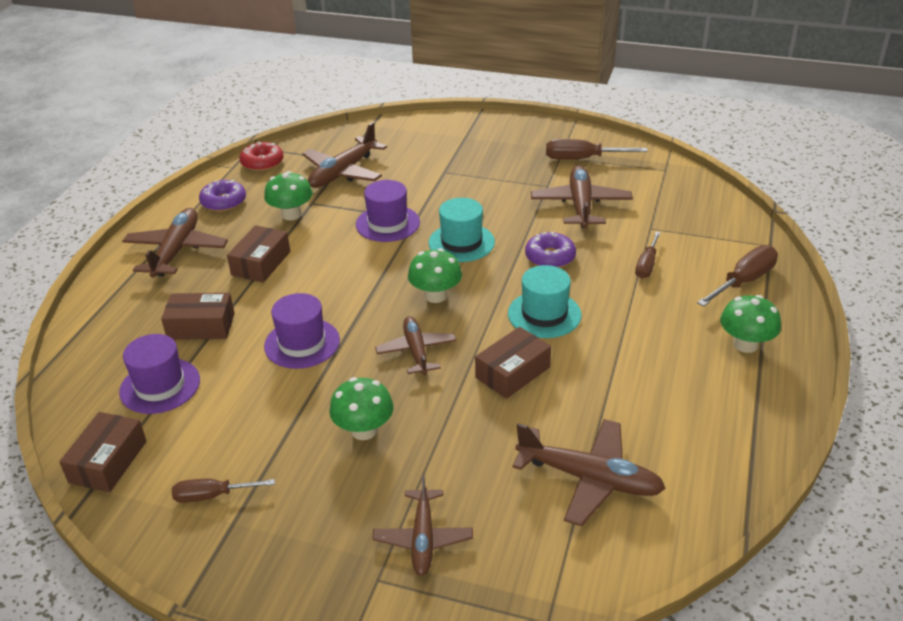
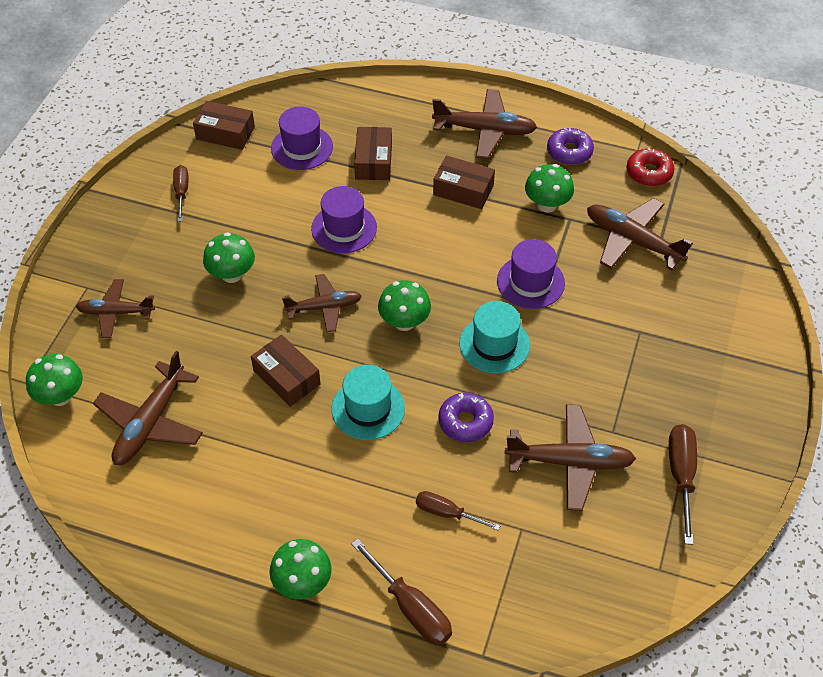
camera: 90 degrees right, 15 degrees up
(564, 577) = (61, 396): none -> green mushroom

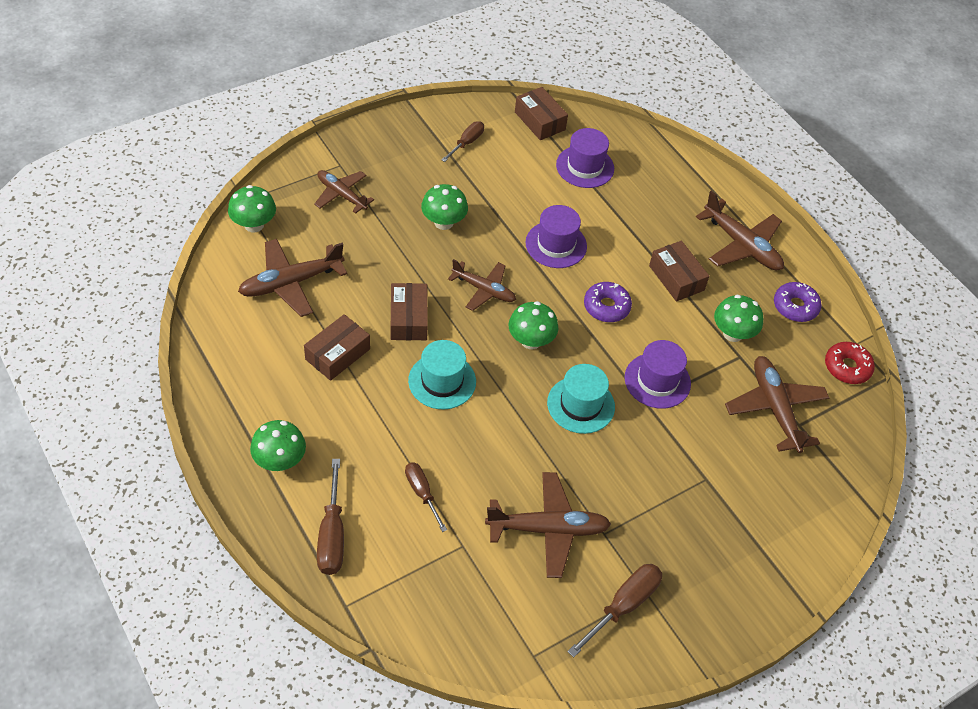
camera: 35 degrees right, 0 degrees up
(373, 161) = (628, 211): brown box -> brown box (337, 354)
(465, 422) = (501, 442): purple donut -> purple donut (606, 307)
(570, 462) = (548, 529): brown plane -> brown plane turned 45 degrees counterclockwise

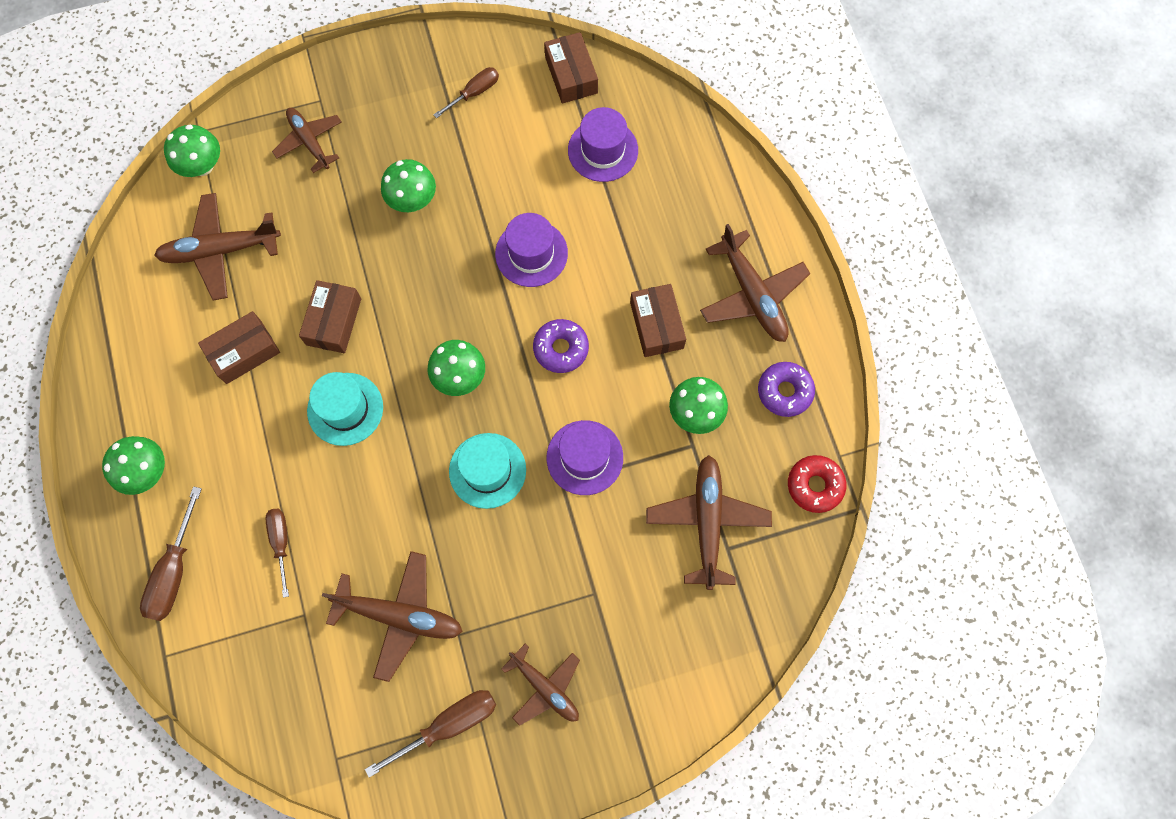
camera: 20 degrees right, 20 degrees up
(484, 290) = (429, 299): brown plane -> brown plane (545, 687)

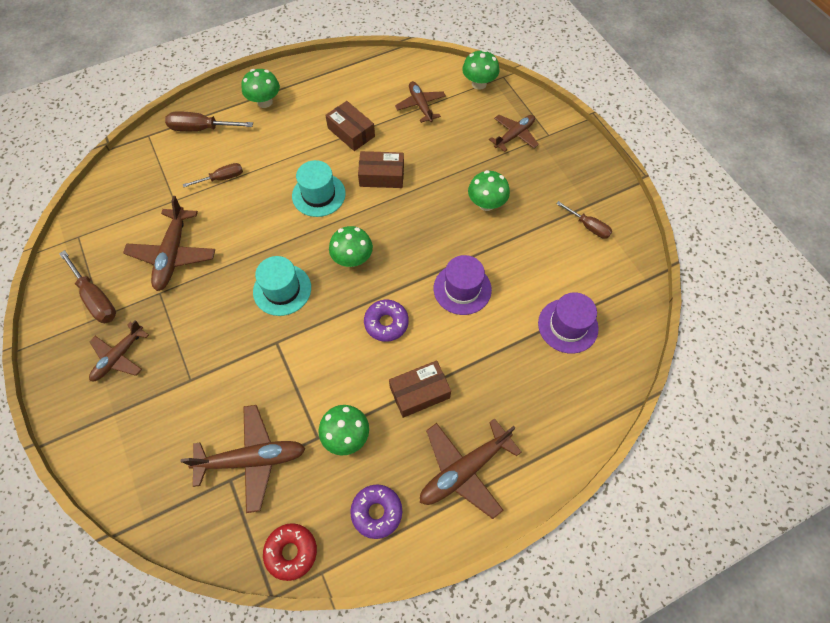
camera: 80 degrees right, 10 degrees down
(220, 250) = (420, 105): brown plane -> brown plane, size x0.67
(571, 75) = (629, 291): brown box -> none
(584, 457) = (299, 355): purple hat -> none

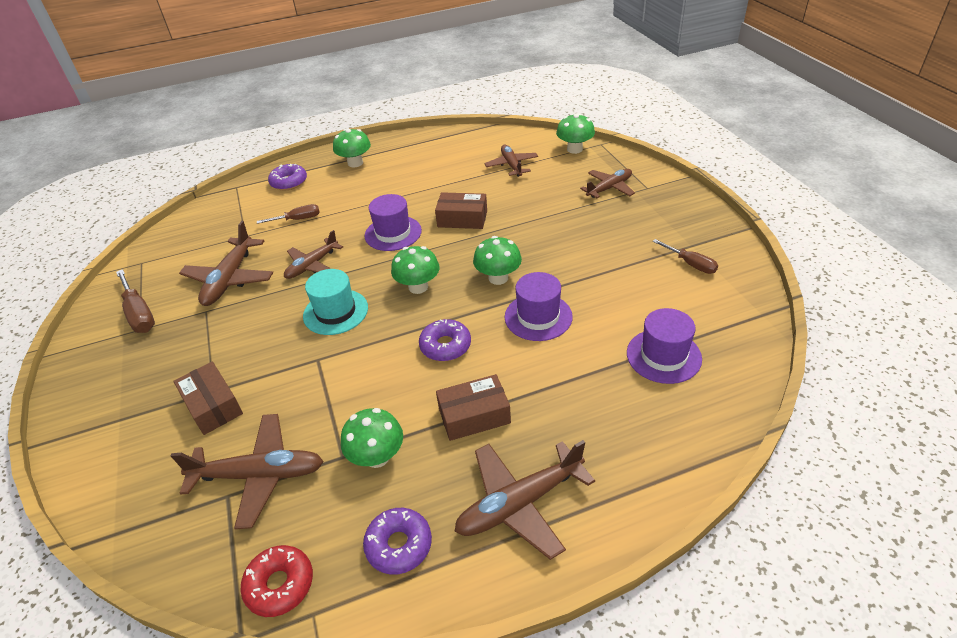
camera: 10 degrees right, 20 degrees down
(119, 357) = (144, 366): brown plane -> brown plane (312, 265)
(202, 129) = (289, 182): brown screwdriver -> purple donut
(318, 195) = (393, 233): turquoise hat -> purple hat
(351, 132) = (436, 185): brown box -> brown box (213, 406)
(486, 204) = (573, 243): green mushroom -> green mushroom (498, 278)

